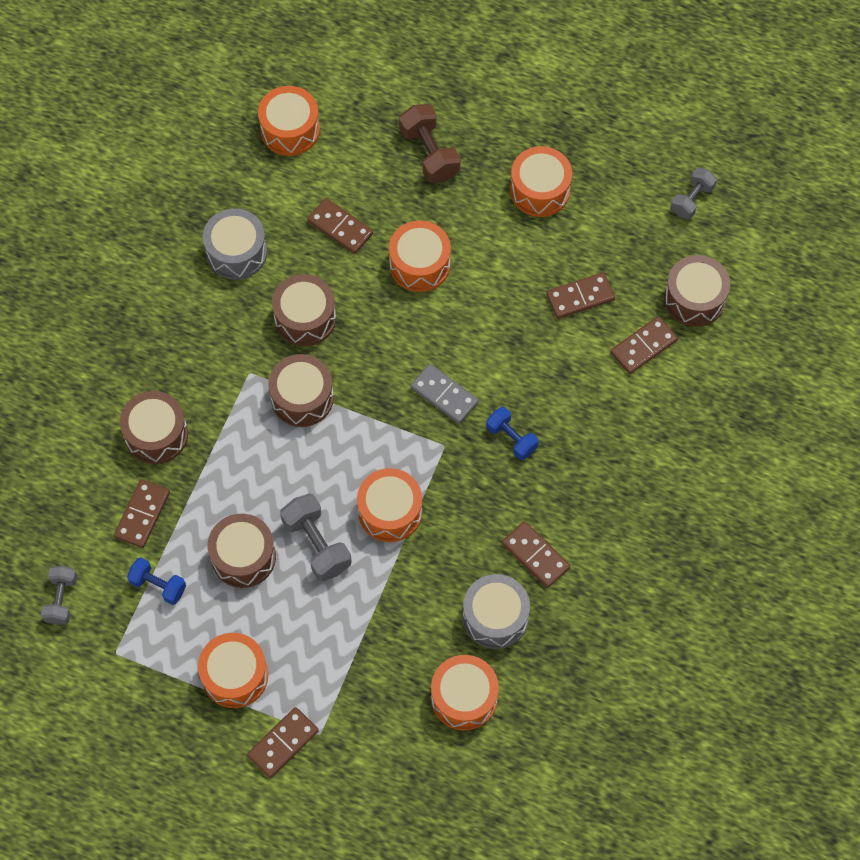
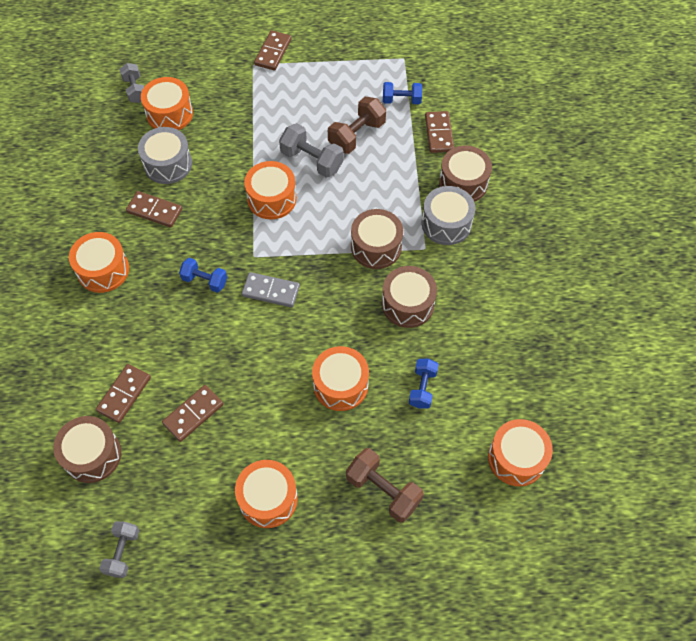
camera: 155 degrees right, 5 degrees down
(61, 599) = (456, 71): grey dumbbell -> grey dumbbell (135, 90)
(235, 675) = (322, 73): orange drum -> orange drum (103, 270)
(236, 252) = (492, 332): grey drum -> grey drum (446, 224)
(243, 557) = (356, 135): brown drum -> brown dumbbell
(340, 227) = (422, 388): brown domino -> blue dumbbell

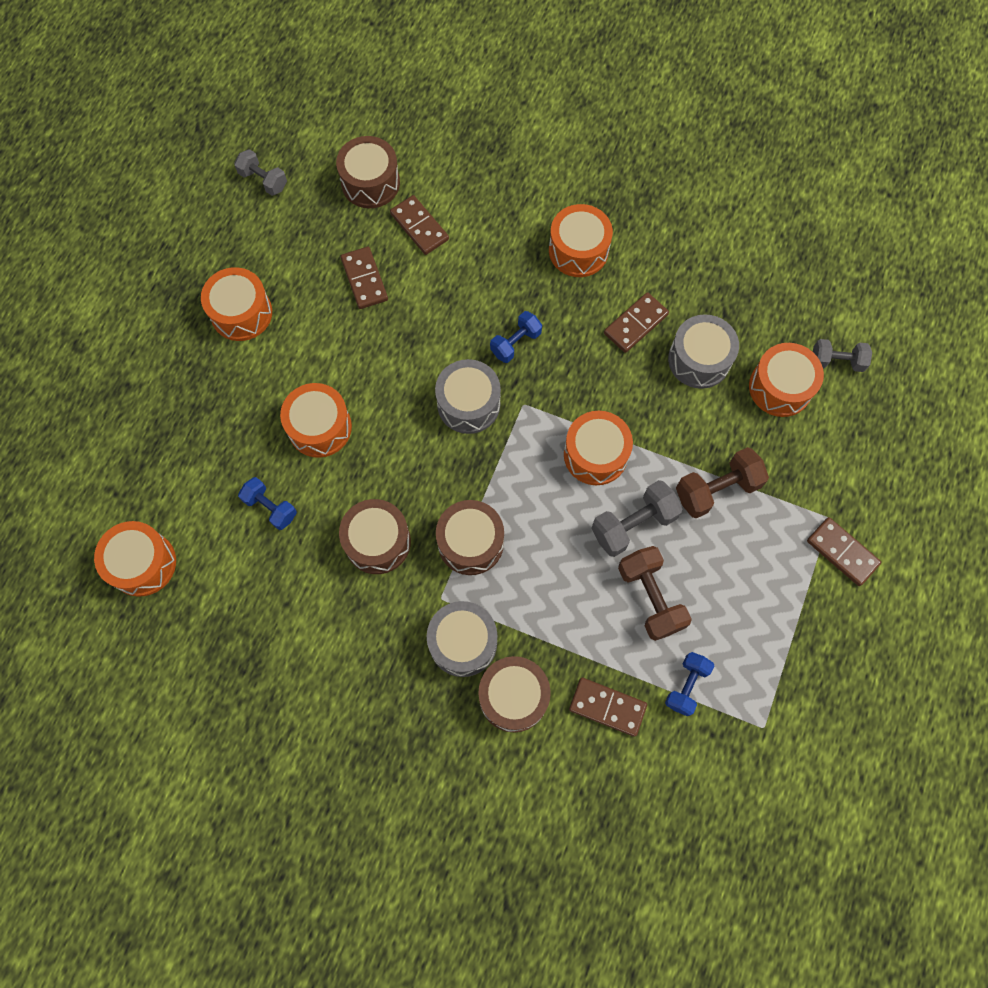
camera: 115 degrees right, 10 degrees up
(270, 291) = (468, 404): grey domino -> grey drum
(383, 490) = (188, 418): brown dumbbell -> brown dumbbell (717, 489)

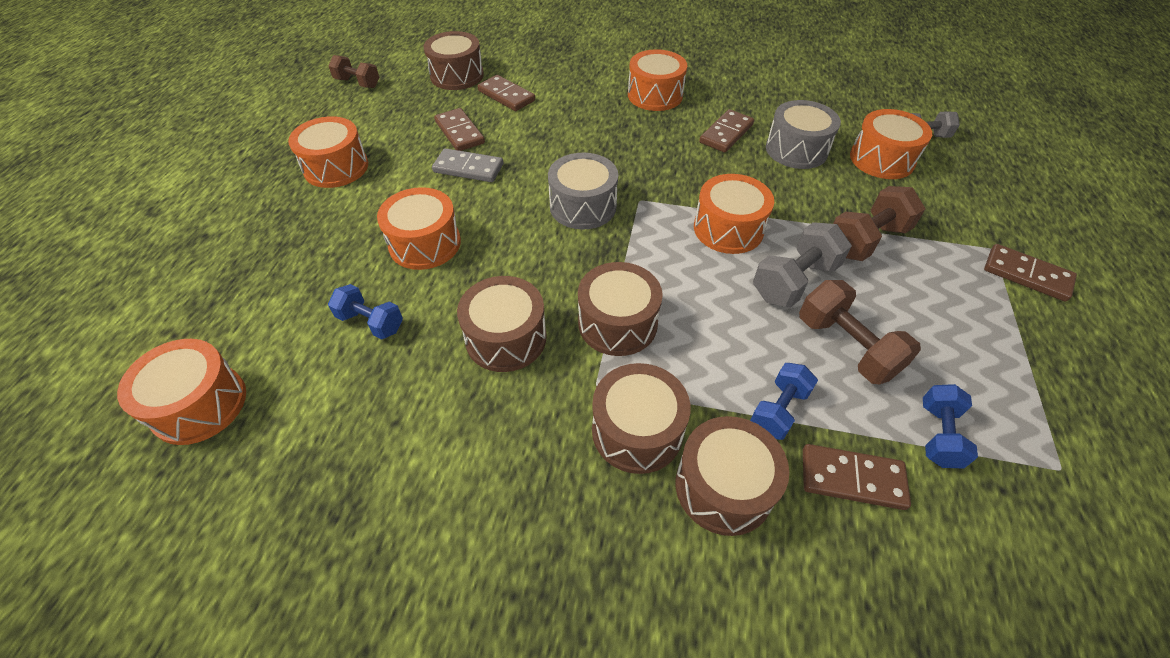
camera: 10 degrees left, 20 degrees down
(263, 180) = (357, 83): grey dumbbell -> brown dumbbell
(368, 334) = (468, 168): none -> grey domino
(463, 642) = (637, 430): grey drum -> brown drum
(515, 343) = (617, 158): blue dumbbell -> blue dumbbell (778, 410)

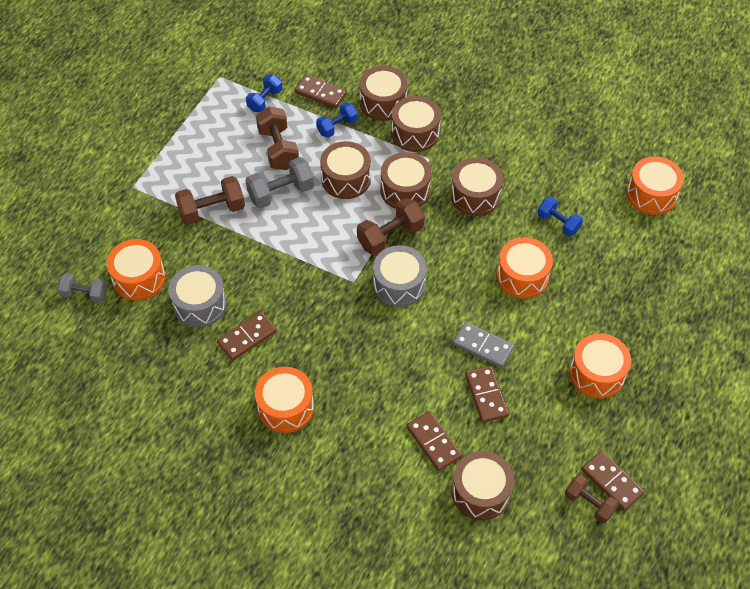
camera: 165 degrees left, 5 degrees up
(614, 256) = (390, 236): none -> brown dumbbell
(714, 321) = (346, 179): none -> brown drum
(728, 229) = (301, 241): orange drum -> none
(1026, 275) = (131, 165): brown domino -> brown domino (612, 481)

